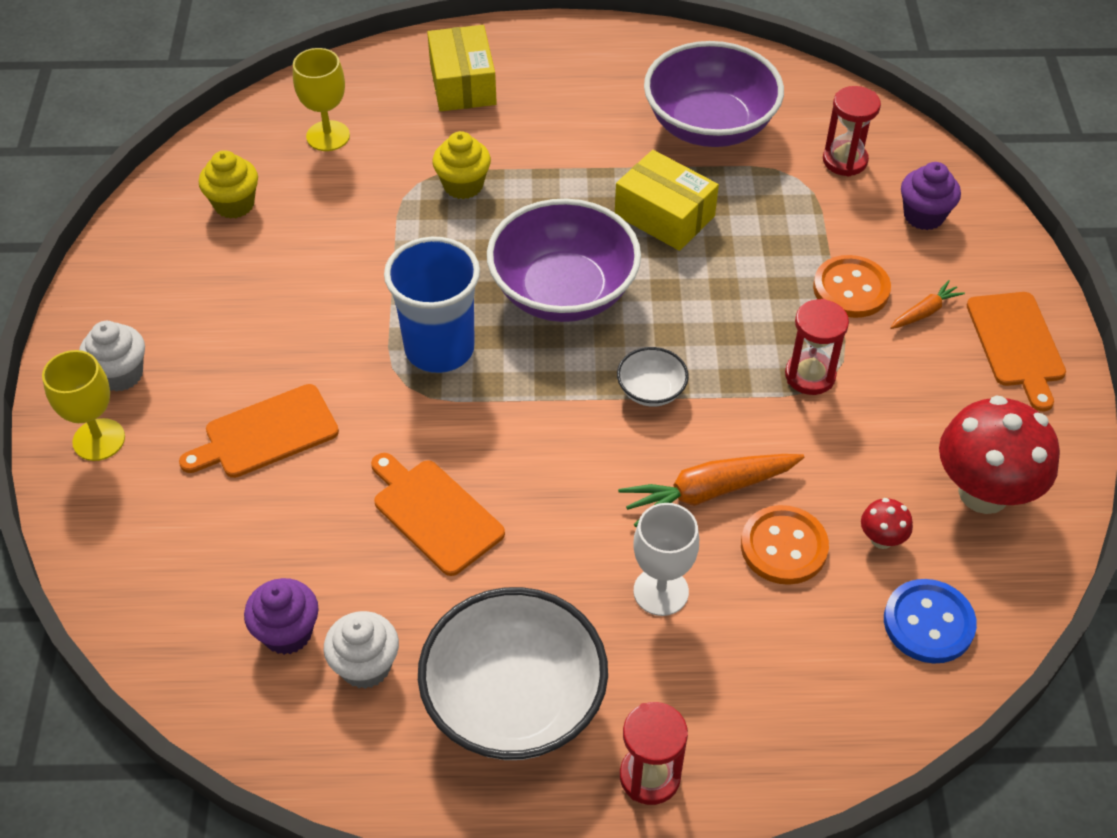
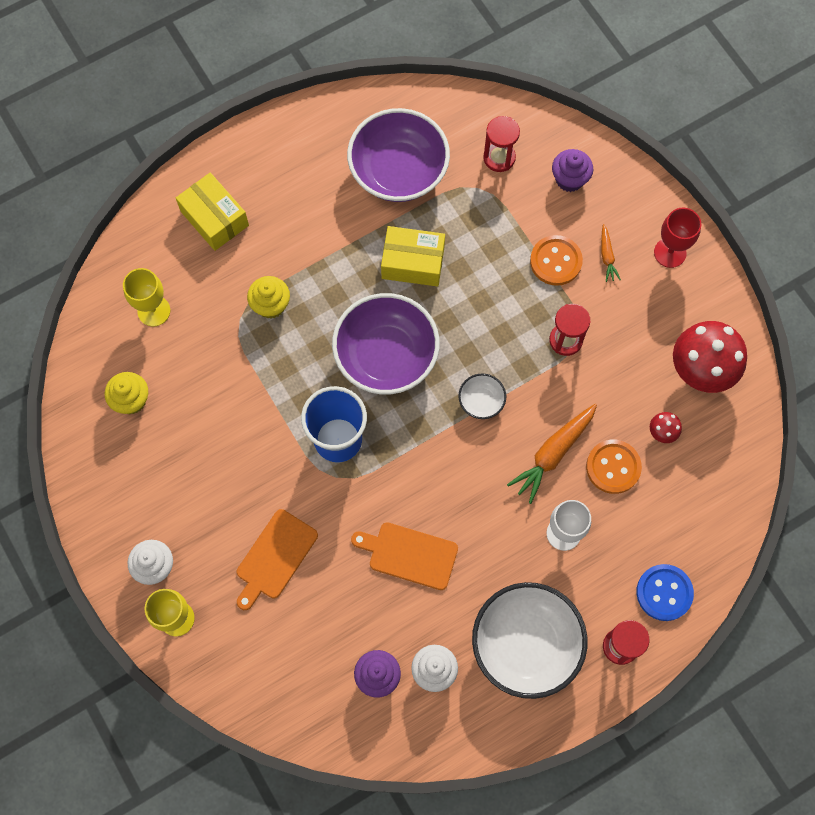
camera: 30 degrees left, 20 degrees up
(924, 312) = (607, 256): orange carrot -> orange carrot turned 150 degrees clockwise
(928, 623) = (712, 472): blue button -> blue button (664, 593)
(1016, 344) = (670, 252): orange cutting board -> red goblet

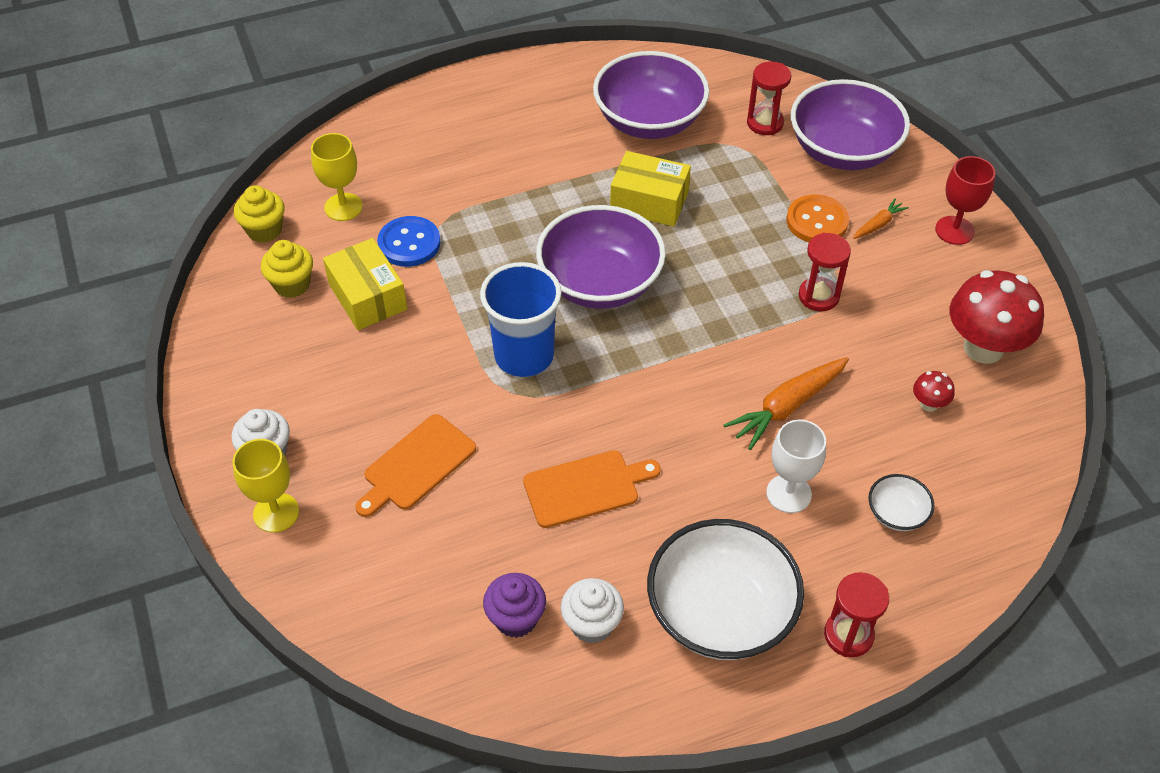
camera: 10 degrees right, 20 degrees down
(214, 218) = (435, 136): yellow box -> yellow box (367, 297)
(271, 305) = (477, 219): yellow cupcake -> yellow cupcake (264, 230)
(409, 555) = (586, 488): orange cutting board -> orange cutting board turned 135 degrees clockwise
(481, 401) = (706, 342): white bowl -> white bowl (896, 513)
(569, 179) = (843, 151): purple cupcake -> purple bowl
(607, 256) = (878, 224): orange carrot -> orange carrot turned 135 degrees counterclockwise
(613, 467) = (862, 432): orange button -> none
(664, 593) = (915, 581): blue button -> blue button (409, 243)

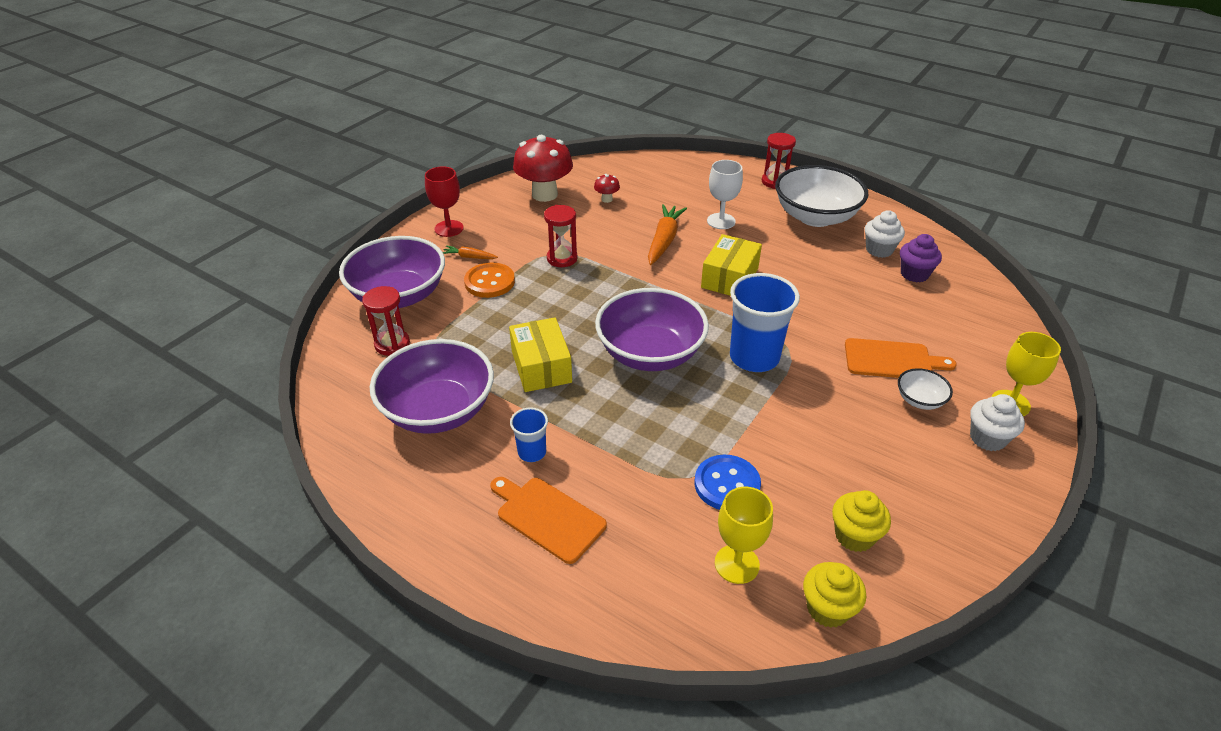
camera: 125 degrees left, 10 degrees down
(367, 297) = (806, 474): yellow box -> yellow box (729, 278)
(551, 153) = (532, 452): none -> blue cup
(586, 488) = (810, 286): orange cutting board -> orange cutting board (547, 517)
(787, 407) = (664, 240): orange carrot -> orange carrot turned 90 degrees counterclockwise
(896, 513) = (690, 189): white bowl -> white bowl (919, 400)

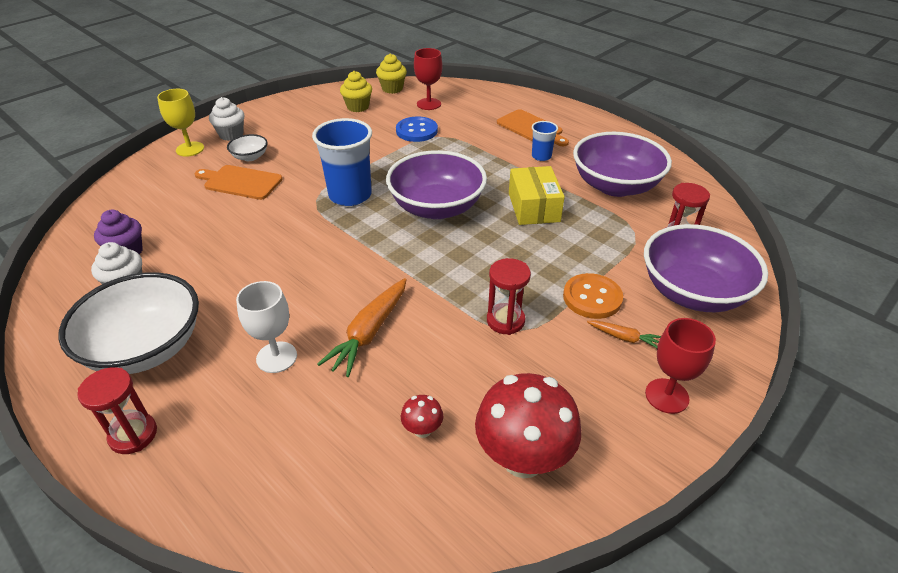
camera: 170 degrees left, 0 degrees up
(729, 278) = (321, 270): yellow box -> none
(736, 564) = (429, 104): yellow goblet -> red goblet

